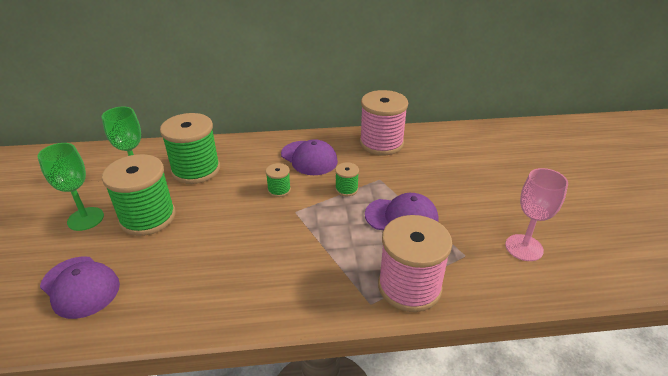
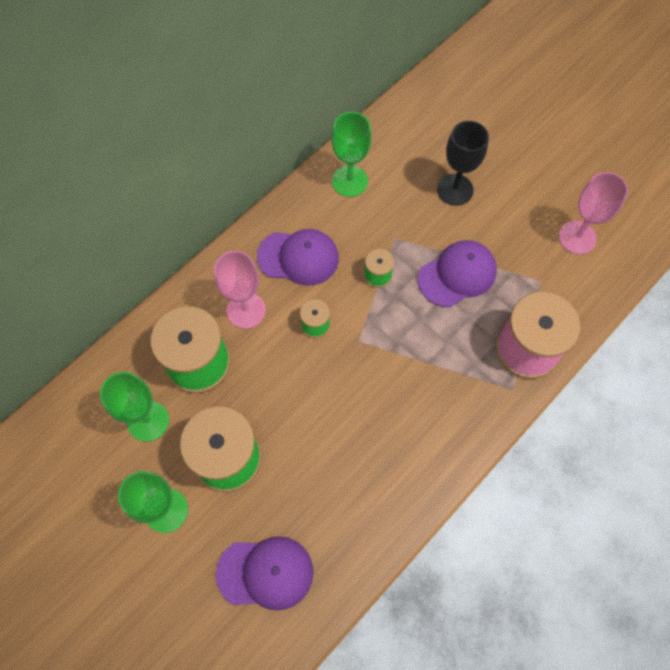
camera: 40 degrees left, 30 degrees up
(250, 163) = (246, 310): none -> pink goblet
(381, 143) = (350, 181): pink spool -> green goblet
(448, 178) = (455, 190): none -> black goblet

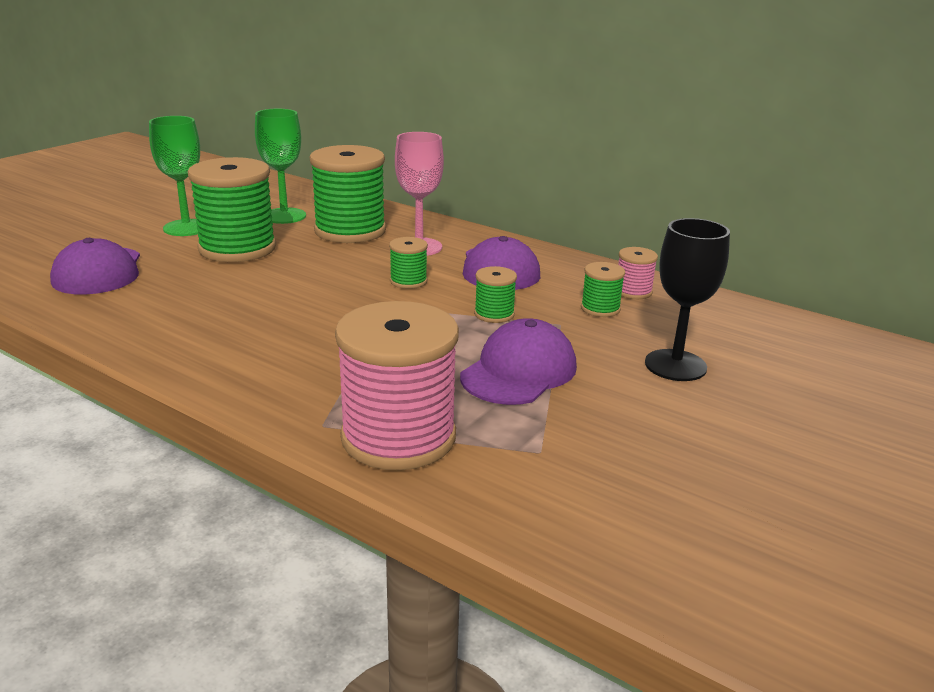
camera: 80 degrees right, 40 degrees down
(350, 181) = (633, 291): green goblet -> pink spool
(375, 208) = (600, 308): none -> green spool
(457, 275) = (519, 371): purple cap -> purple cap turned 105 degrees counterclockwise
(577, 237) = (658, 494): pink goblet -> none

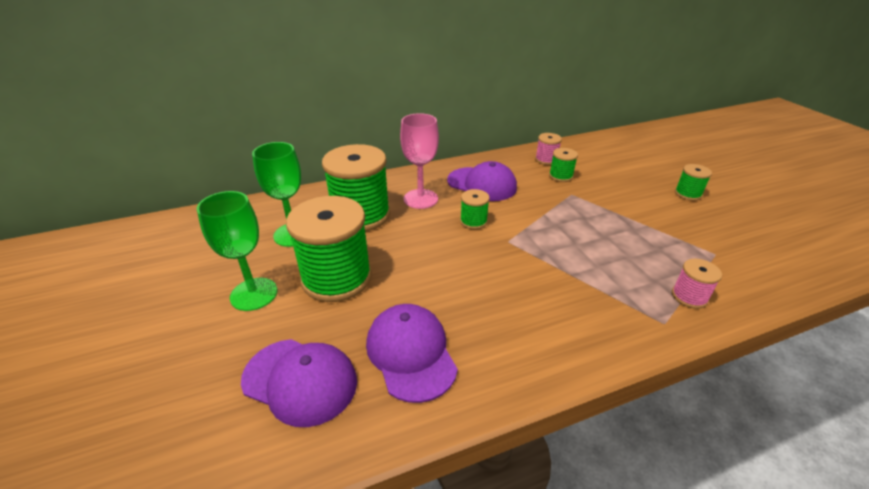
camera: 55 degrees left, 10 degrees up
(398, 437) = (689, 296): pink spool -> pink spool, size x0.46
(494, 314) = (545, 209): green spool -> green spool (688, 194)
(519, 371) = (624, 227): purple cap -> purple cap (411, 353)
(675, 365) = (637, 182): black goblet -> none

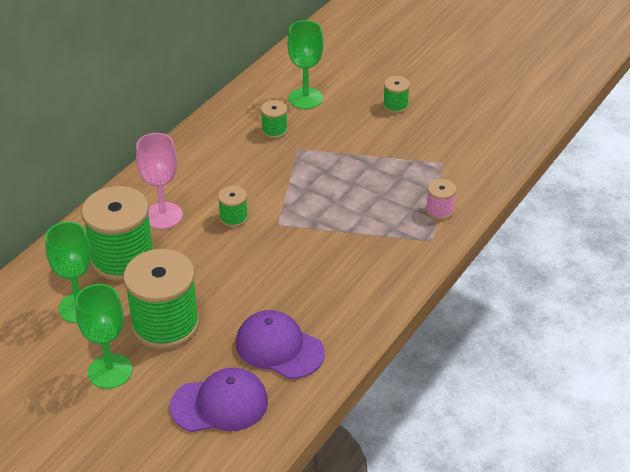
camera: 35 degrees left, 5 degrees up
(482, 184) = (207, 172): purple cap -> none
(546, 160) = (246, 114): pink spool -> none
(604, 165) = (305, 98): none -> green goblet

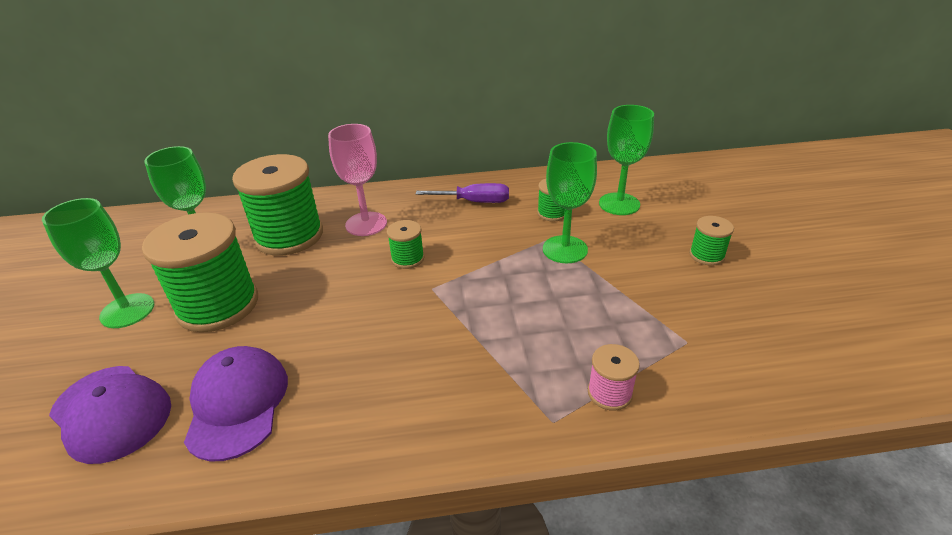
camera: 50 degrees right, 5 degrees down
(211, 153) = (475, 202): none -> purple screwdriver
(317, 150) = (565, 249): none -> green goblet

